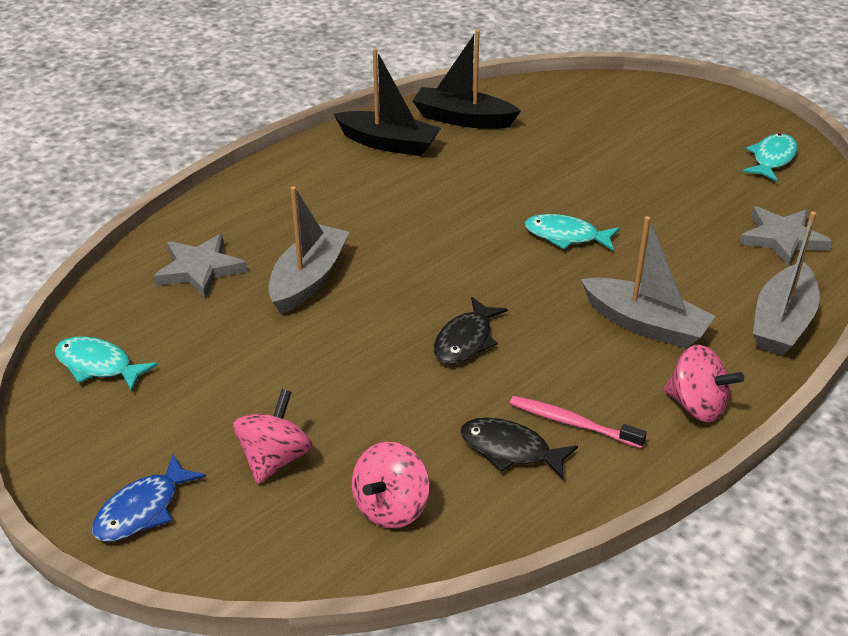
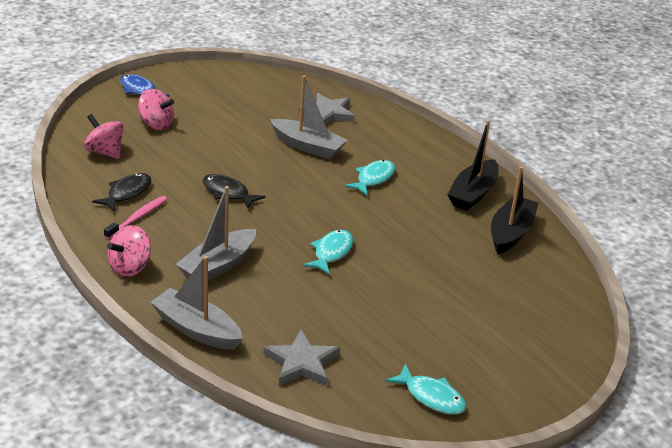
camera: 95 degrees right, 5 degrees down
(98, 365) = (249, 82): turquoise fish -> turquoise fish (373, 178)

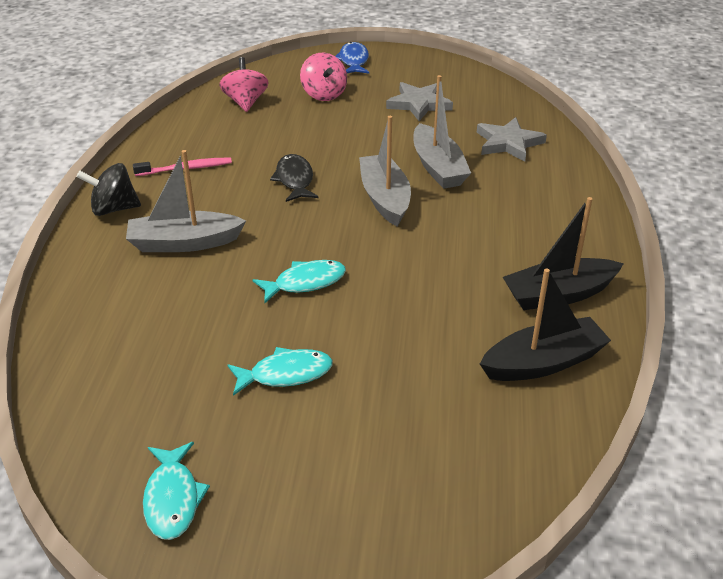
camera: 45 degrees right, 5 degrees up
(127, 193) = (210, 143): black fish -> none
(130, 267) = (114, 209): pink spinning top -> black spinning top
(197, 329) = (77, 293): grey boat -> grey boat (385, 198)
(301, 363) = (110, 379): grey star -> grey star (419, 104)
(373, 178) = (462, 227): turquoise fish -> turquoise fish (286, 374)

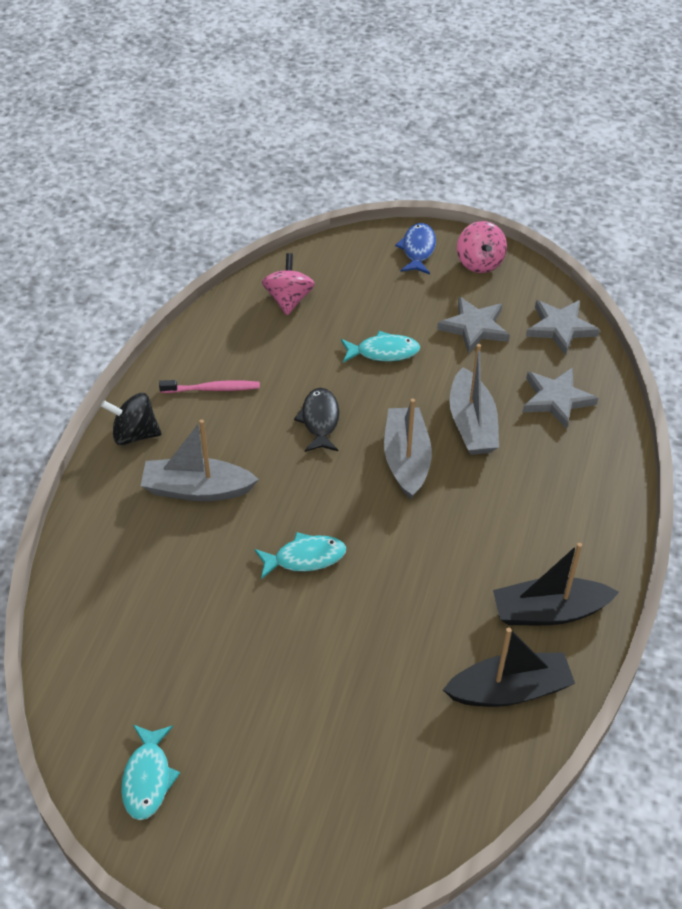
camera: 10 degrees right, 10 degrees up
(286, 374) = (267, 663): turquoise fish -> turquoise fish (383, 352)
(324, 94) = (374, 299): pink spinning top -> pink spinning top (479, 262)
(494, 97) = (560, 328): none -> grey star

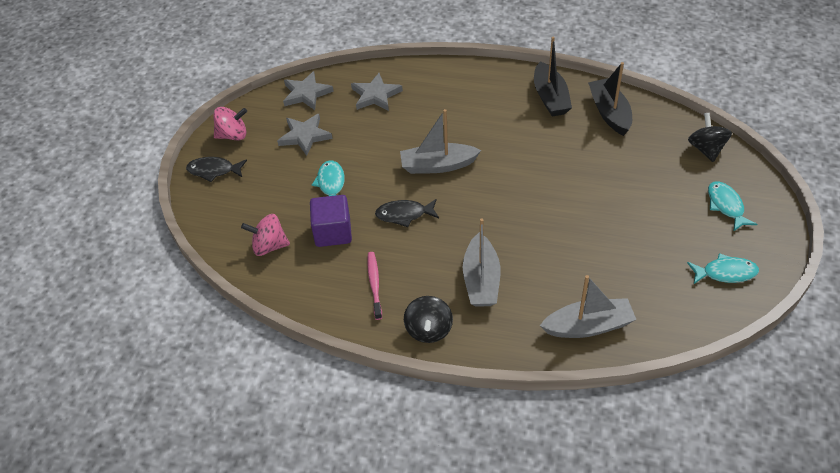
camera: 90 degrees left, 0 degrees up
(300, 353) = (333, 232): none -> purple cube
(305, 558) = (533, 211): turquoise fish -> turquoise fish (726, 206)
(411, 819) = (706, 149): none -> black spinning top
(417, 249) = (214, 171): blue fish -> black fish
(472, 424) = (401, 134): grey boat -> grey boat (588, 326)

